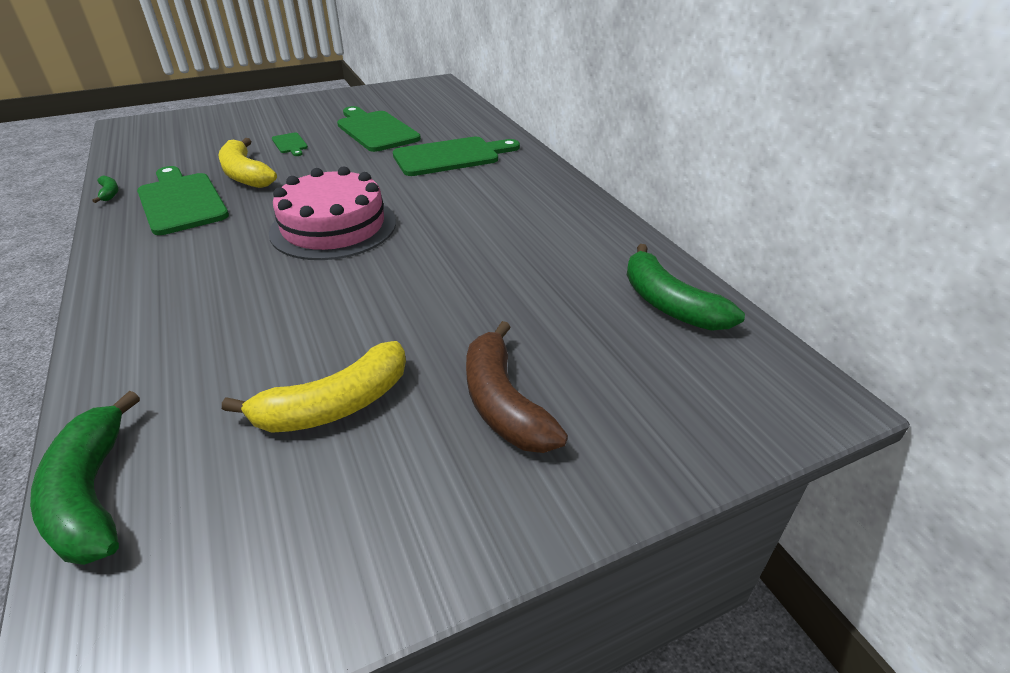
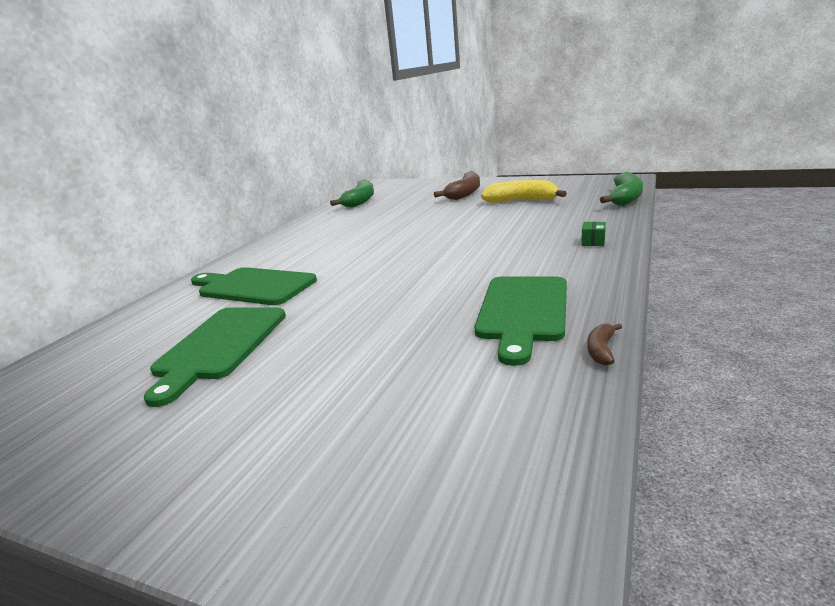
camera: 130 degrees left, 15 degrees down
(109, 193) = (601, 350): green banana -> brown banana
(139, 308) = (593, 242): none -> green box
(246, 175) = (432, 326): yellow banana -> none
(290, 144) = (328, 359): green cutting board -> none
(333, 227) = (430, 256): pink cake -> none

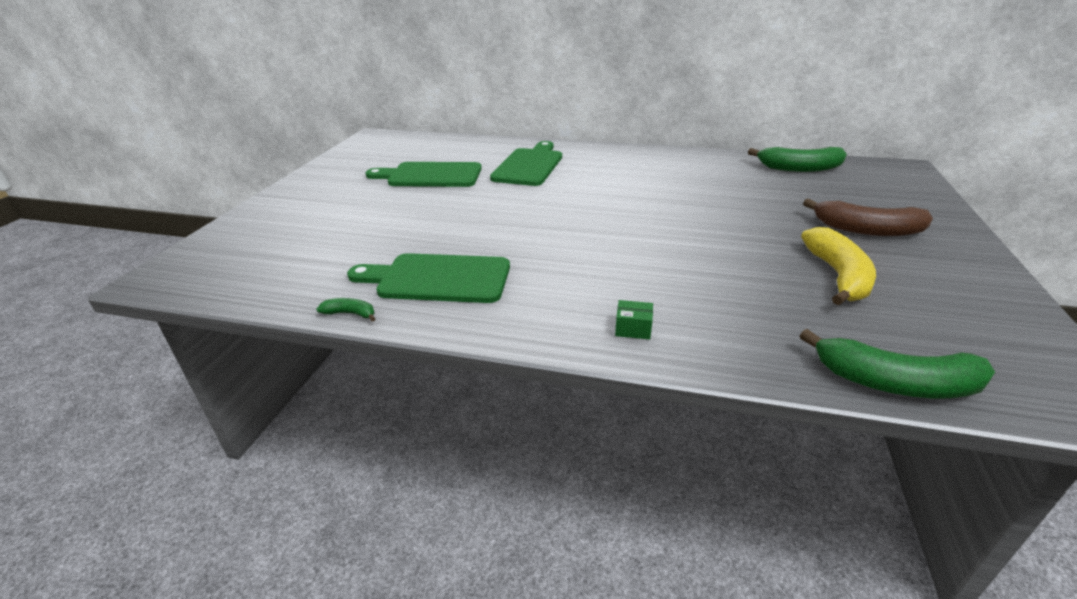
camera: 80 degrees right, 10 degrees up
(601, 350) = (350, 314): brown banana -> green banana

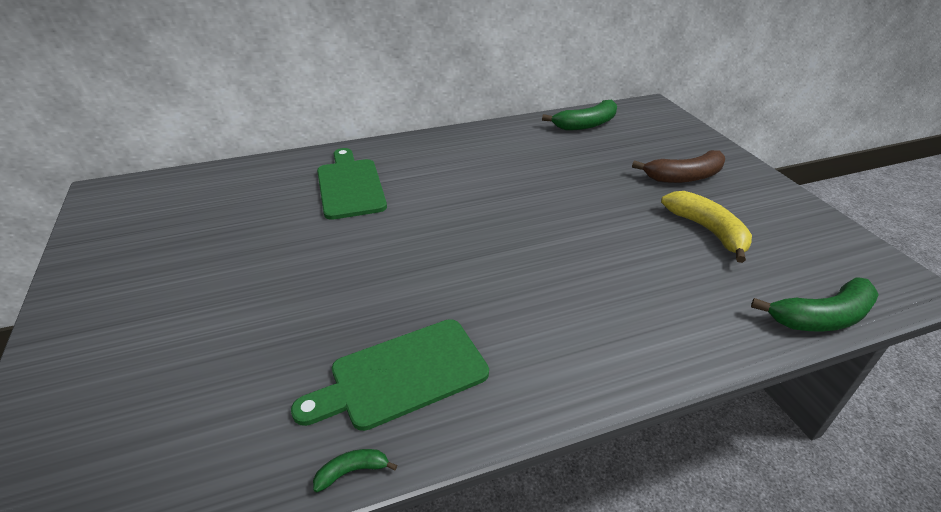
camera: 35 degrees left, 5 degrees up
(430, 175) = (247, 233): green cutting board -> none
(633, 329) = (628, 351): green box -> none

